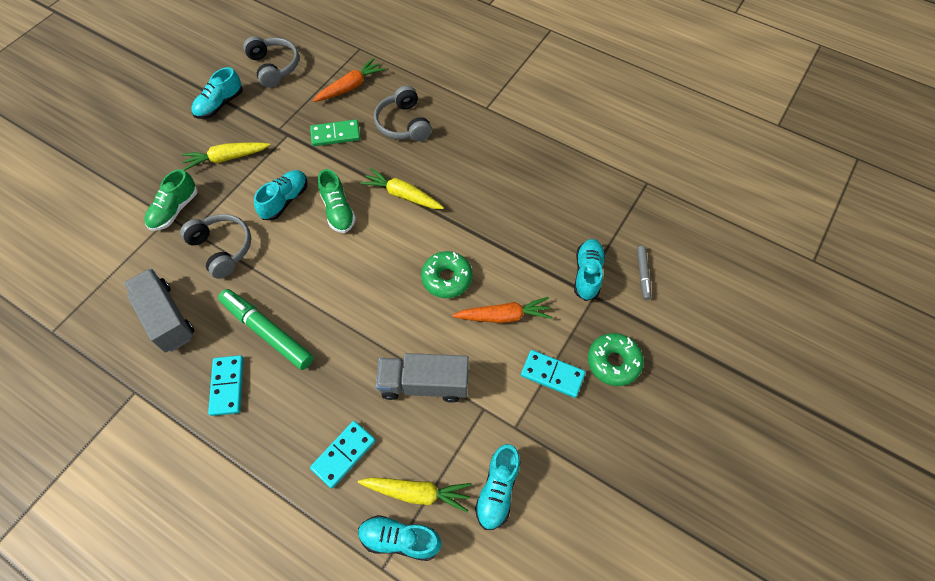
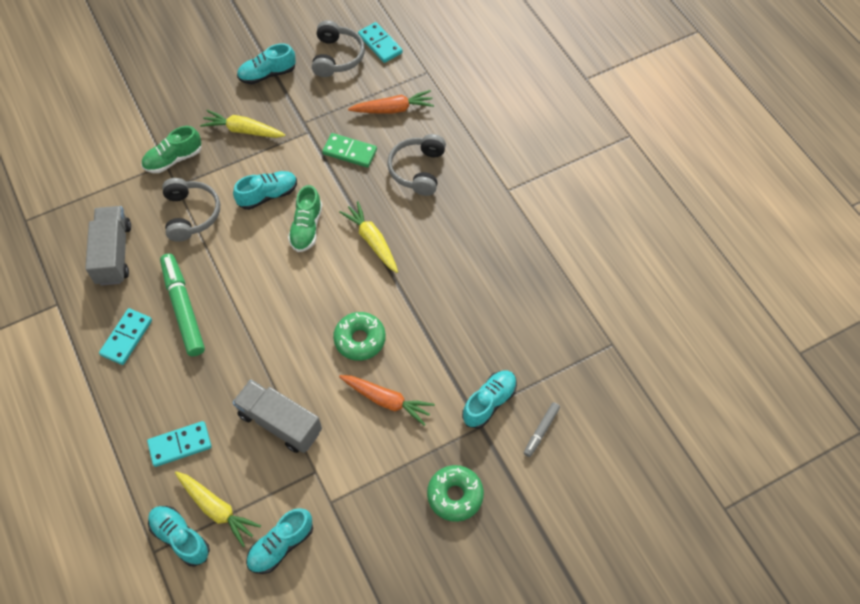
camera: 30 degrees right, 0 degrees up
(552, 375) = (393, 476): turquoise domino -> turquoise domino (380, 44)

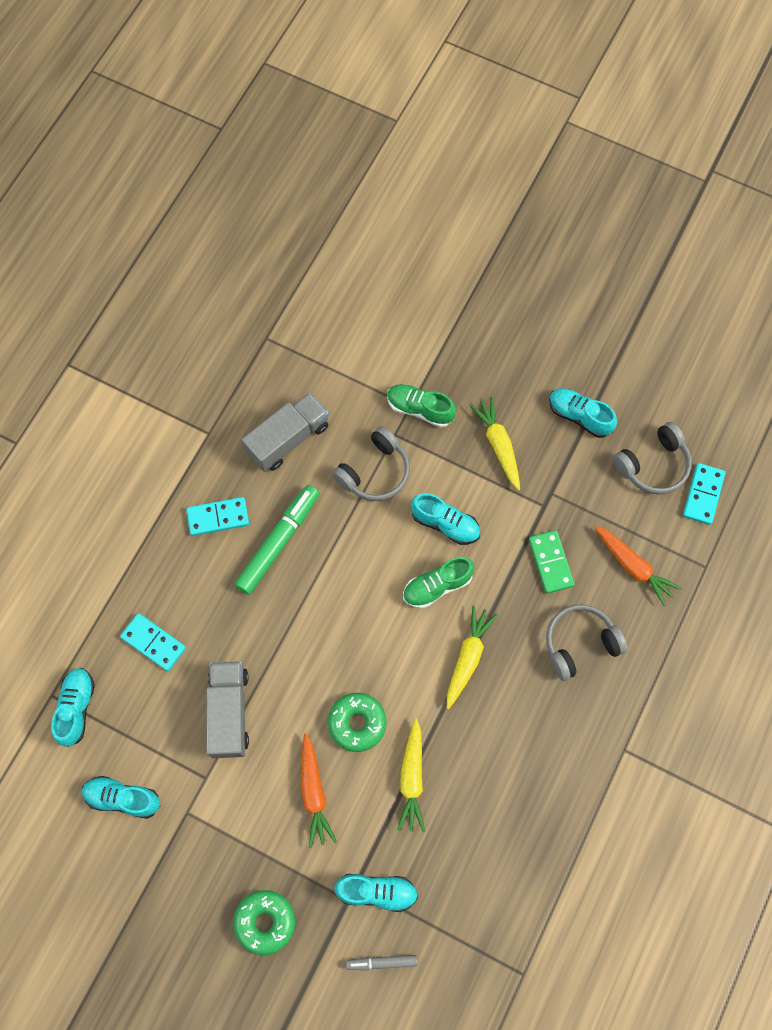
camera: 55 degrees right, 10 degrees up
(217, 509) = (119, 719): yellow carrot -> yellow carrot (412, 778)

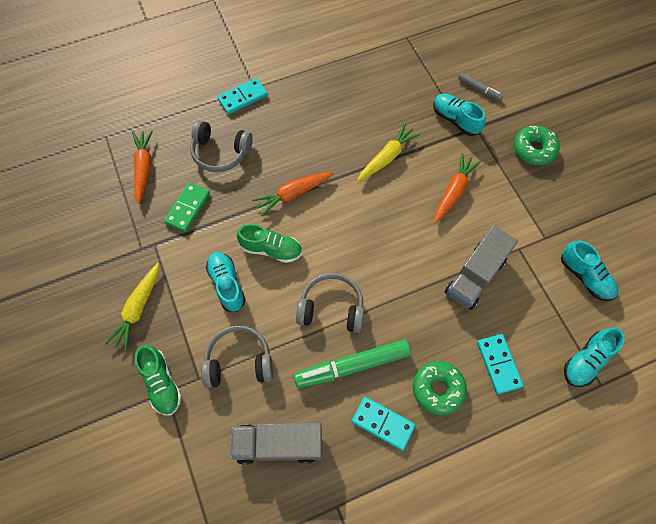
camera: 140 degrees left, 5 degrees down
(357, 723) = (395, 209): green donut -> green donut (438, 389)
(468, 657) = (293, 194): yellow carrot -> orange carrot
(579, 416) = (66, 284): turquoise shoe -> none
(653, 465) = (61, 214): grey headphones -> grey headphones (331, 308)
(703, 494) = (56, 175): turquoise domino -> turquoise domino (243, 98)

